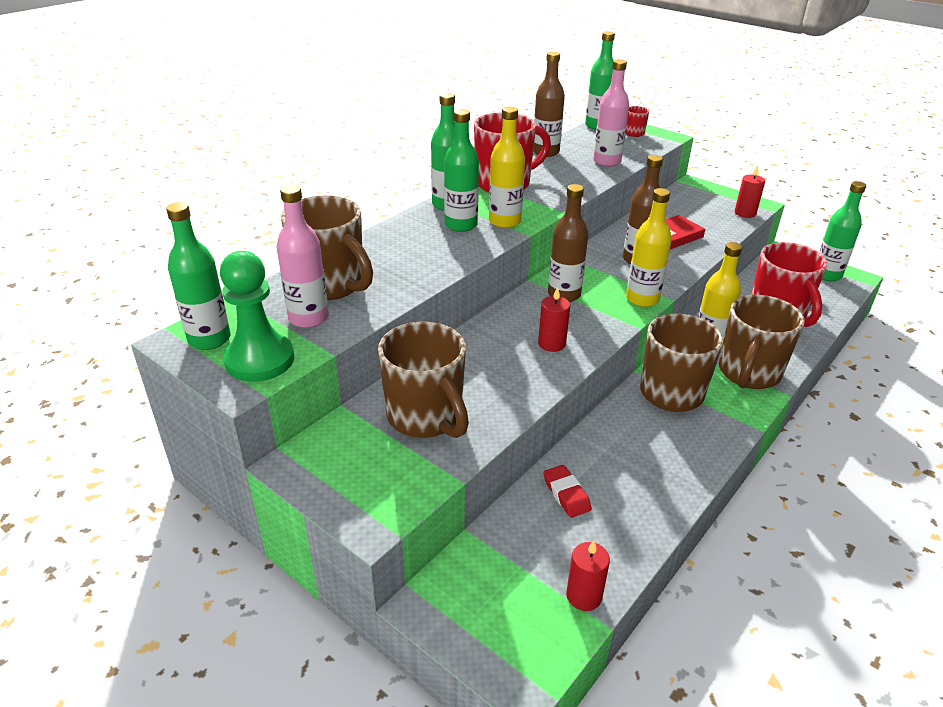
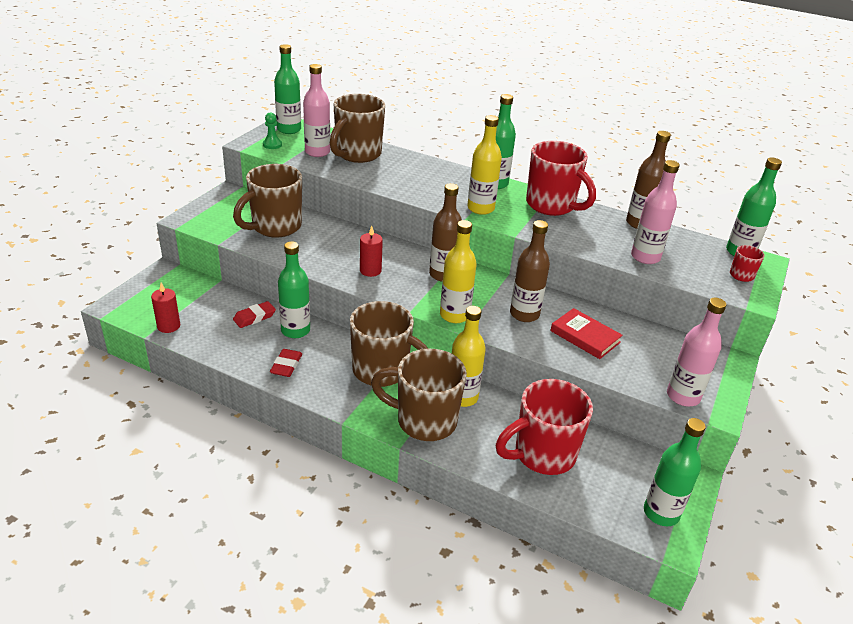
camera: 75 degrees right, 0 degrees up
(260, 360) = (272, 145): green pawn -> green pawn, size x0.48
(461, 225) = (464, 191): green bottle -> green bottle (295, 330)
(669, 469) = (286, 365): none -> red eraser
(745, 213) = (683, 396): red candle -> pink bottle

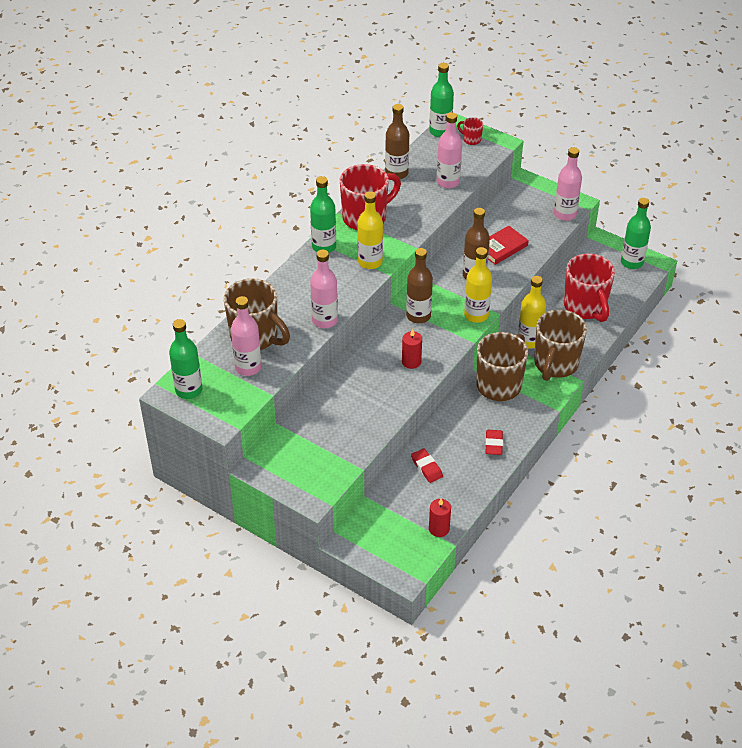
camera: 80 degrees left, 10 degrees up
(272, 145) = (227, 403): green pawn -> none
(275, 227) = (333, 427): brown mug -> none
(286, 365) = (493, 444): red eraser -> red eraser turned 75 degrees clockwise
(295, 330) = (446, 438): green bottle -> none
(385, 186) = (325, 320): none -> pink bottle

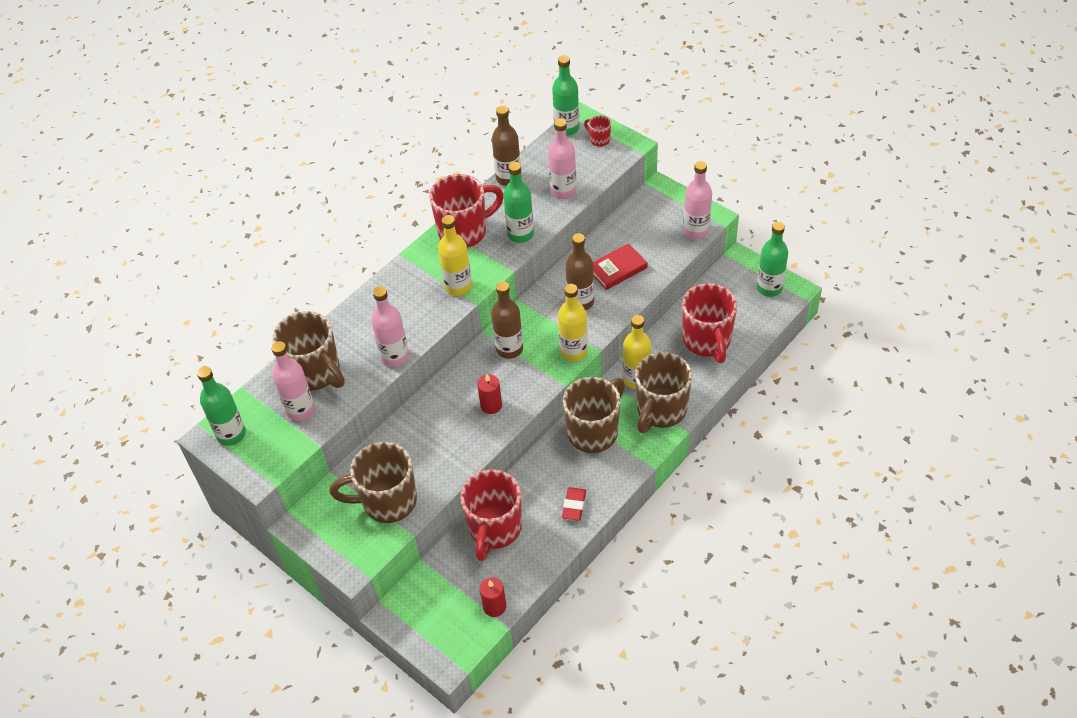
camera: 10 degrees right, 5 degrees up
(324, 247) = (411, 265): green bottle -> green bottle (520, 234)
(334, 443) = (387, 501): none -> brown mug
(426, 467) = (494, 529): red eraser -> red mug

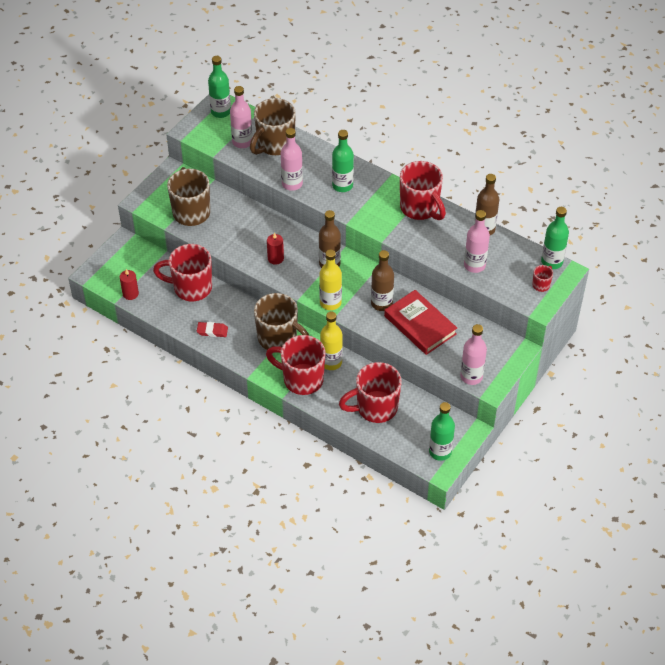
camera: 80 degrees right, 0 degrees up
(458, 286) = (362, 211): yellow bottle -> none
(520, 234) = (422, 242): green bottle -> green bottle (342, 185)
(617, 269) = (420, 325): red book -> red book, size x1.51
(660, 411) = (301, 379): brown mug -> red mug

